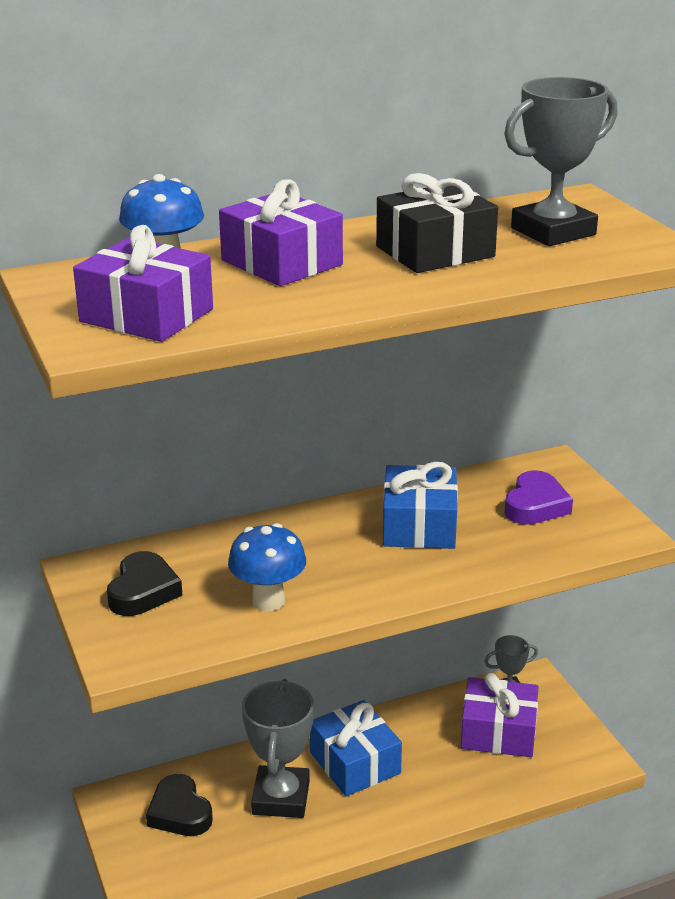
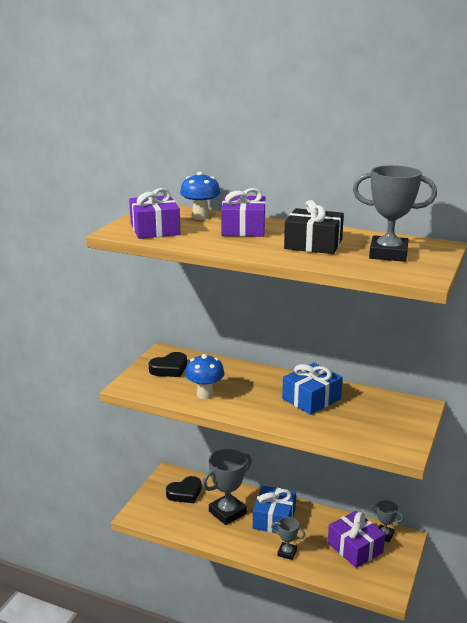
camera: 45 degrees right, 5 degrees down
(179, 812) = (185, 493): black heart -> black heart turned 135 degrees counterclockwise
(431, 797) = (287, 553): none -> grey trophy
(535, 505) = (379, 417): purple heart -> none

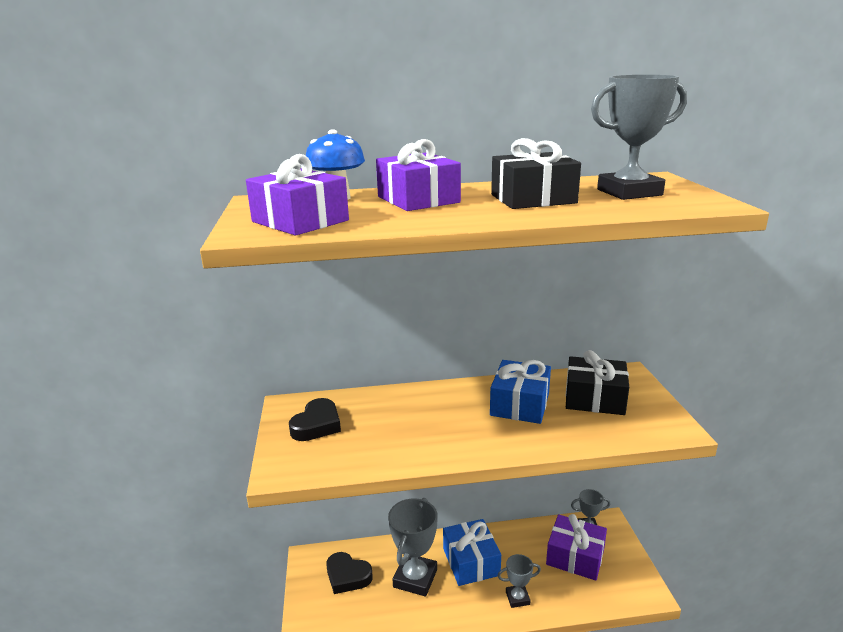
camera: 30 degrees left, 0 degrees up
(185, 493) = (347, 576): black heart -> black heart turned 90 degrees clockwise
(205, 394) = (396, 443): blue mushroom -> none
(370, 413) = (594, 398): none -> black gift

